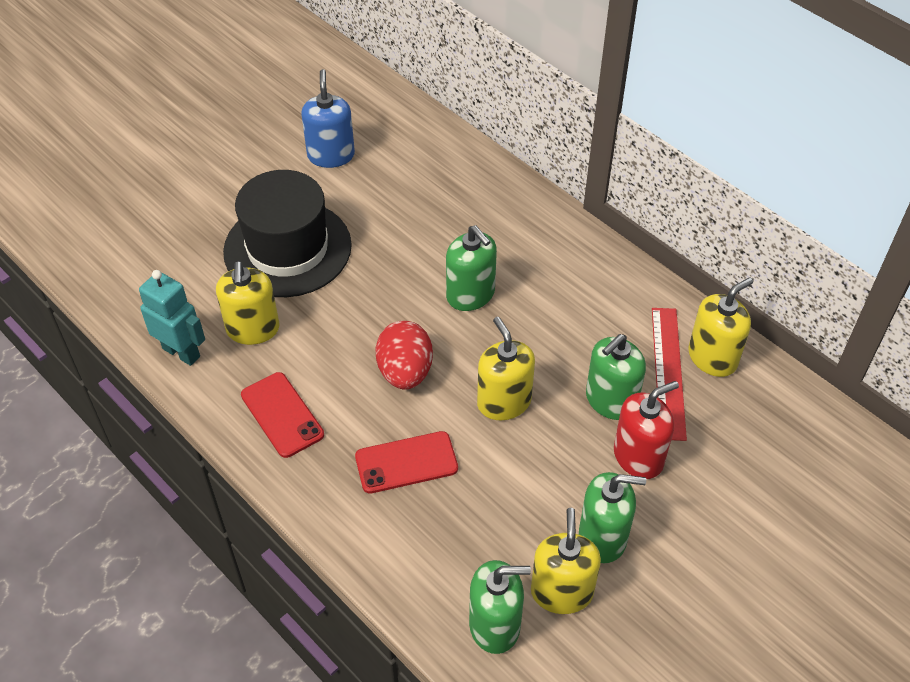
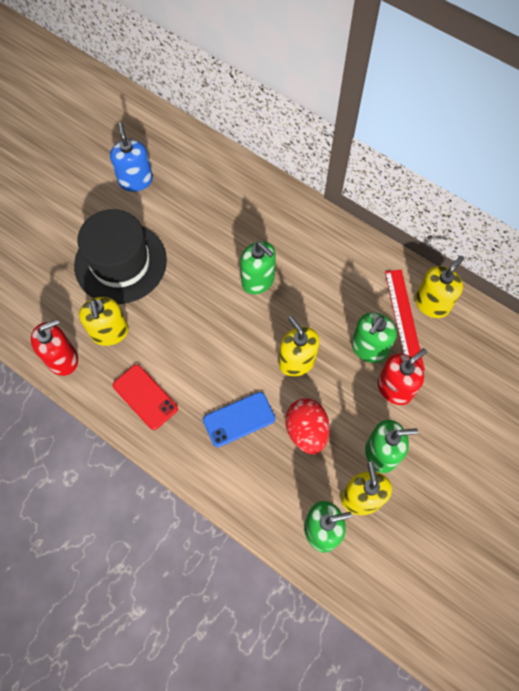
camera: 10 degrees left, 15 degrees up
(181, 352) = (62, 359): turquoise robot -> red soap dispenser
(405, 372) = (224, 349): red egg -> red egg (306, 431)
(406, 463) = (239, 419): red phone -> blue phone

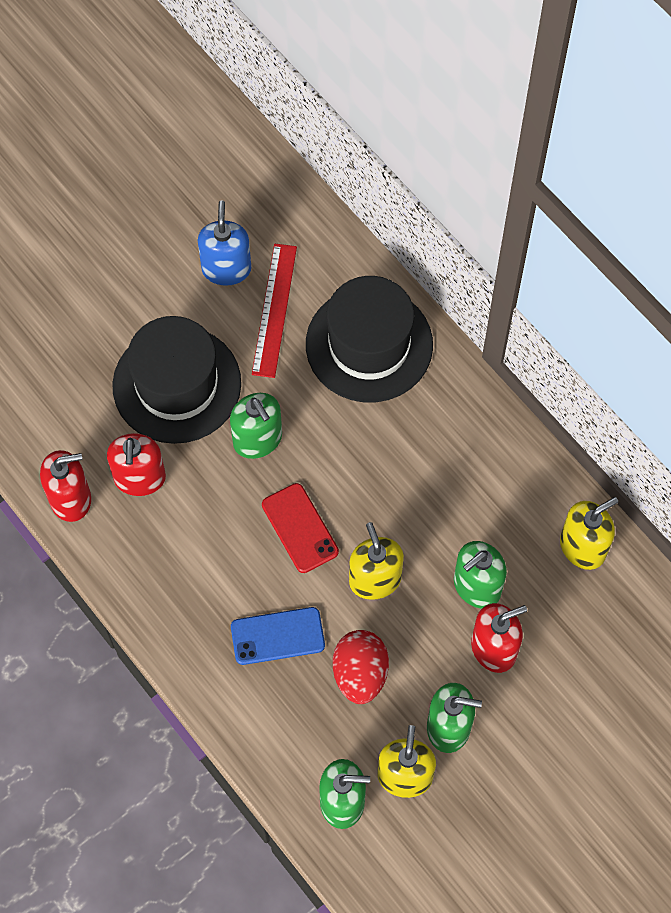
camera: 15 degrees right, 0 degrees up
(110, 332) = (140, 478): yellow soap dispenser -> red soap dispenser
(145, 397) = (165, 576): red phone -> red phone (300, 528)
(246, 207) = (369, 344): none -> black hat
(258, 280) = (355, 455): green soap dispenser -> green soap dispenser (257, 439)
(404, 319) = (537, 559): red ruler -> red ruler (274, 310)

